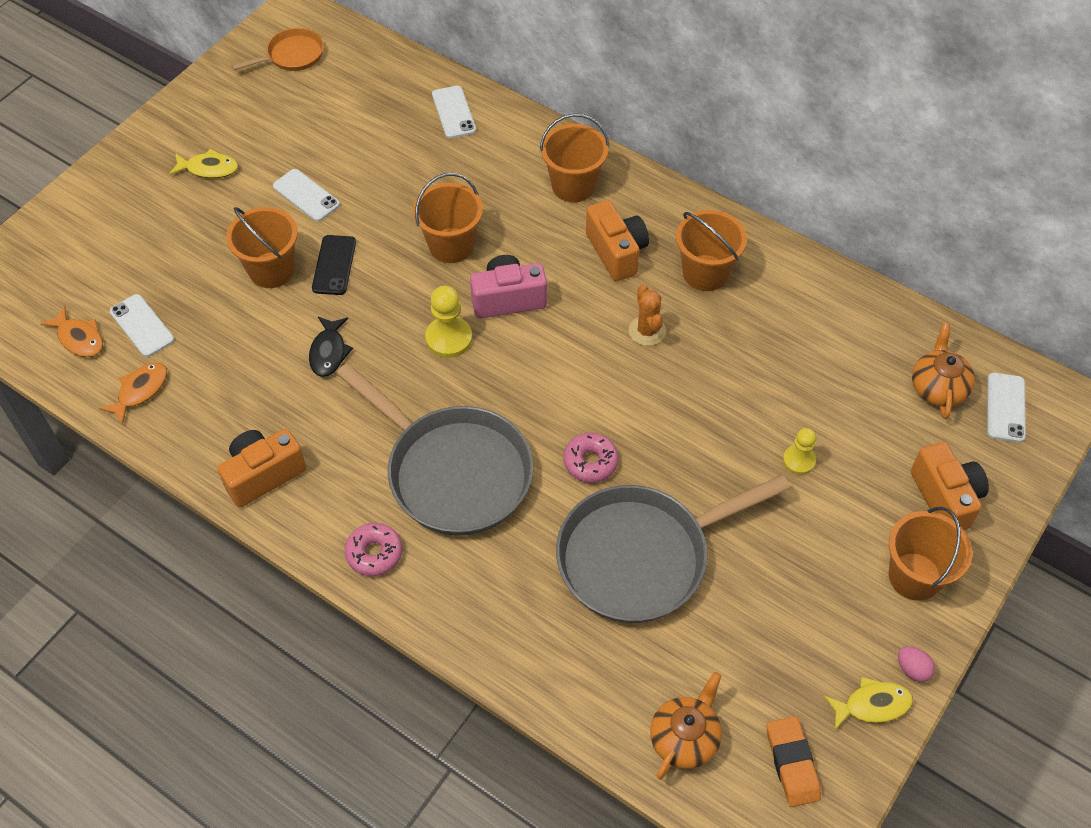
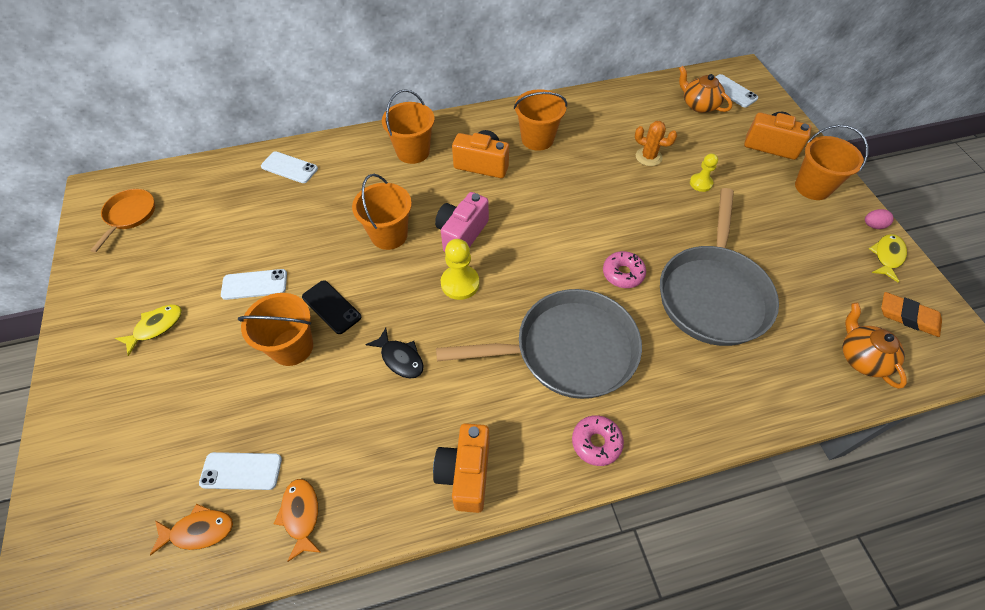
camera: 50 degrees left, 0 degrees up
(647, 331) = (552, 187): orange cactus -> orange cactus (648, 157)

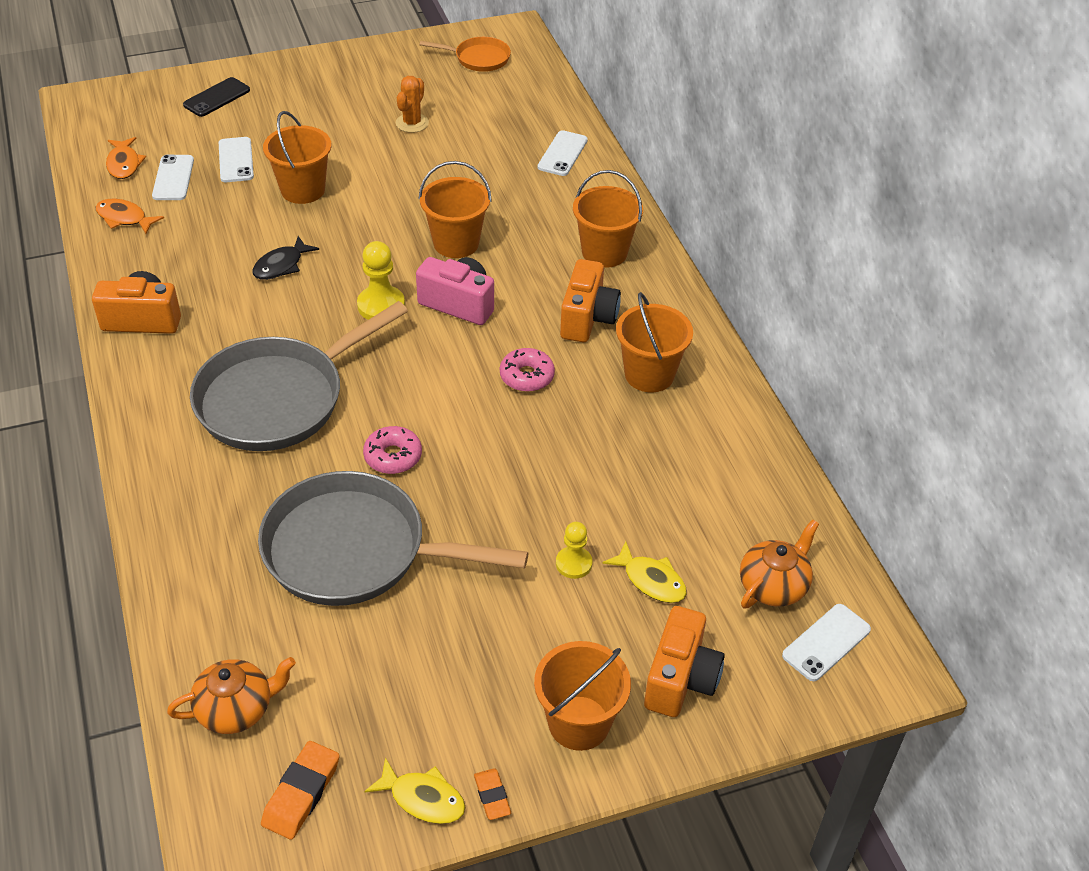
camera: 85 degrees right, 10 degrees down
(156, 327) = (333, 102): yellow fish -> yellow fish (651, 580)
(254, 284) = (384, 154): white phone -> white phone (236, 160)
(301, 515) = (124, 218): orange fish -> orange fish turned 135 degrees counterclockwise
(331, 307) = (351, 210): black phone -> black phone (217, 98)
(567, 350) = (278, 398): grey pan -> grey pan turned 60 degrees clockwise
(596, 443) = (158, 419): pink donut -> pink donut (527, 376)
(648, 157) = (627, 503): orange cactus -> orange cactus (412, 123)
(873, 225) = (492, 796): pink egg -> orange eraser

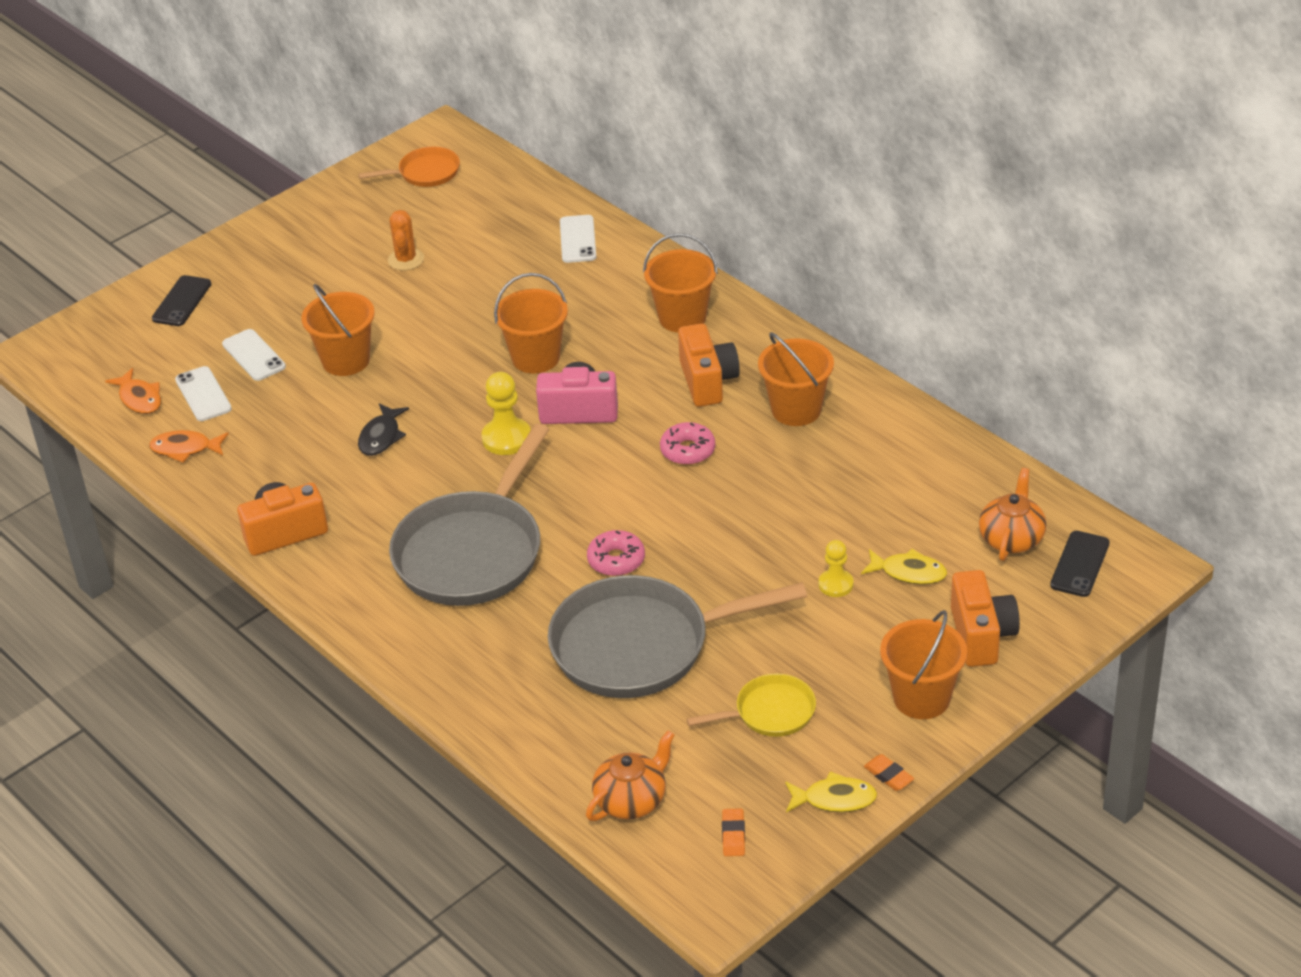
camera: 20 degrees left, 5 degrees down
(301, 793) = (733, 835): orange eraser -> orange eraser, size x0.61
(424, 673) = (770, 712): none -> yellow pan
(826, 642) = (1080, 564): white phone -> black phone

